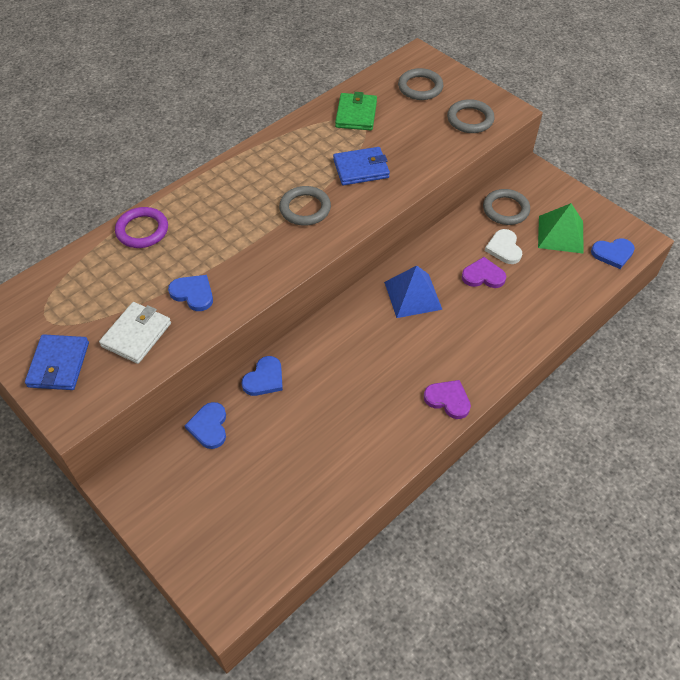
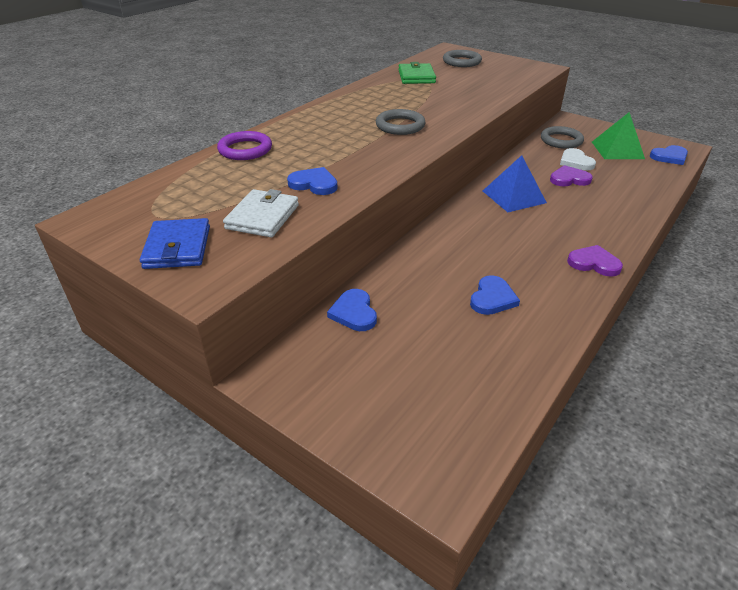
camera: 10 degrees left, 15 degrees down
(264, 379) = (398, 268): blue heart -> blue heart (492, 298)
(361, 169) = (438, 102): blue wallet -> none
(470, 119) = (514, 73): grey ring -> none

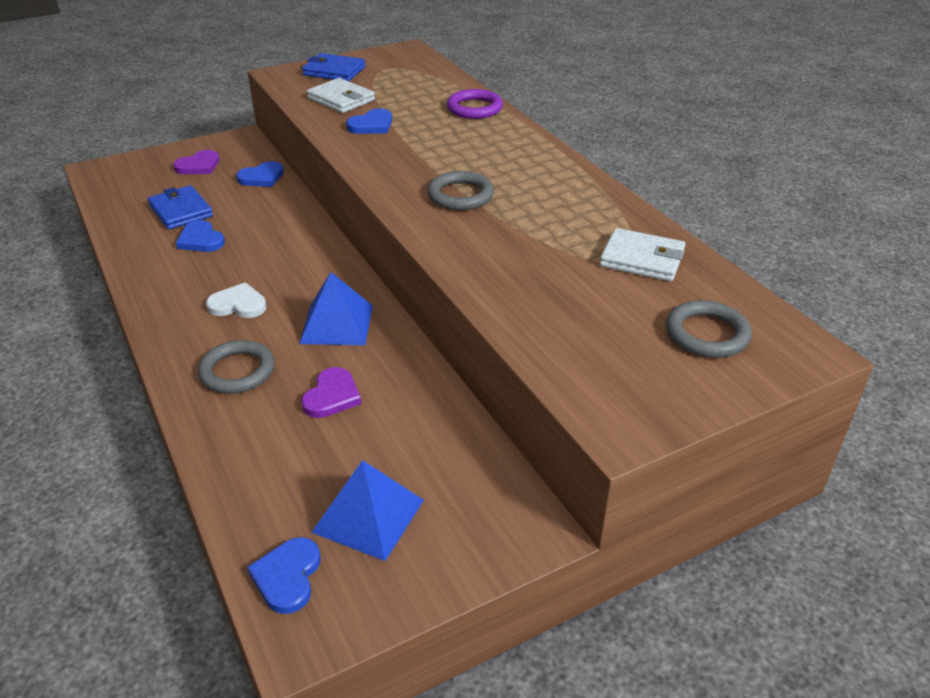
camera: 115 degrees right, 0 degrees up
(354, 312) = (262, 177): blue heart -> blue heart turned 135 degrees clockwise
(416, 77) = (642, 259): green wallet -> white wallet
(461, 338) = (181, 211): none -> blue wallet
(561, 140) = (455, 460): grey ring -> grey ring (237, 371)
(575, 162) = (372, 433): white heart -> white heart (238, 305)
(594, 263) = (169, 318): purple heart -> purple heart (199, 166)
(617, 150) = (368, 515): green pyramid -> blue pyramid

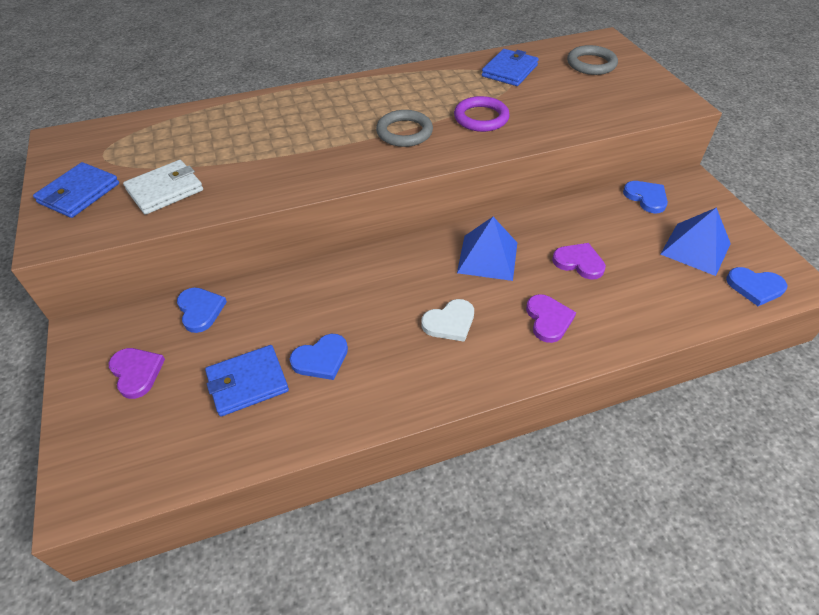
camera: 80 degrees left, 10 degrees up
(237, 371) = (548, 319): grey ring -> purple heart
(238, 305) = (449, 322): white heart -> white heart turned 135 degrees counterclockwise
(371, 125) = (243, 172): blue heart -> blue heart (646, 198)
(474, 108) = (241, 110): purple ring -> purple ring (481, 118)
(642, 259) = (509, 71): white wallet -> blue wallet

